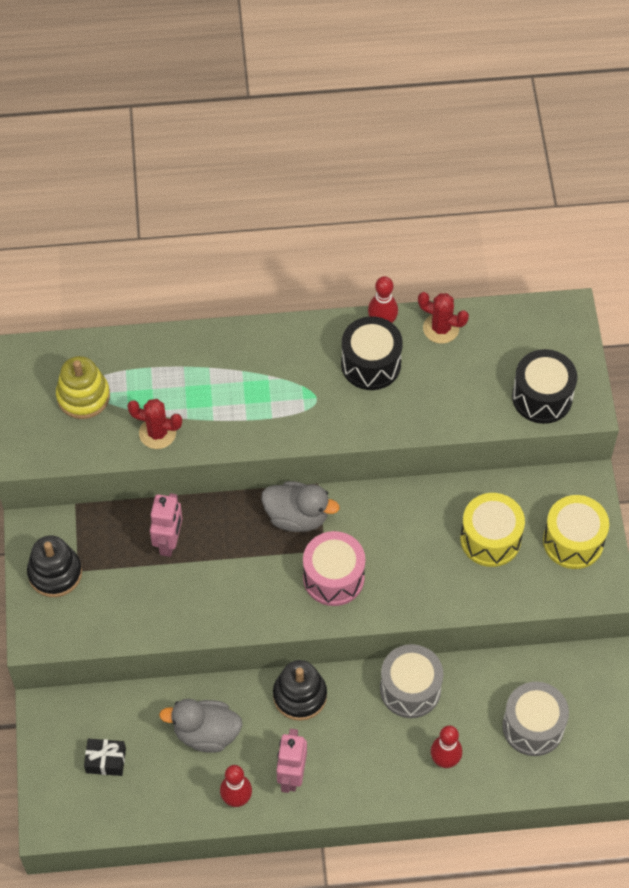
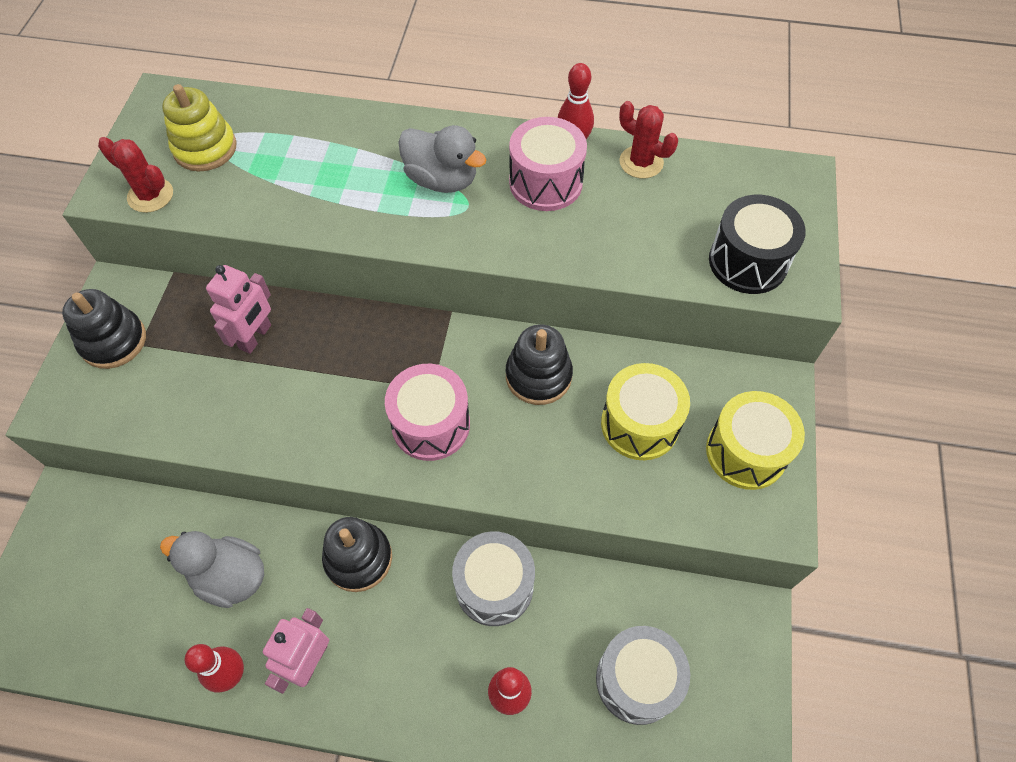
camera: 15 degrees right, 0 degrees up
(106, 760) = (100, 579): black gift -> none
(157, 433) = (268, 203): red cactus -> red cactus (150, 195)
(297, 517) = (413, 343): grey duck -> grey duck (442, 180)
(371, 364) = (545, 182): black drum -> pink drum
(403, 520) = (538, 376): none -> black stacking toy

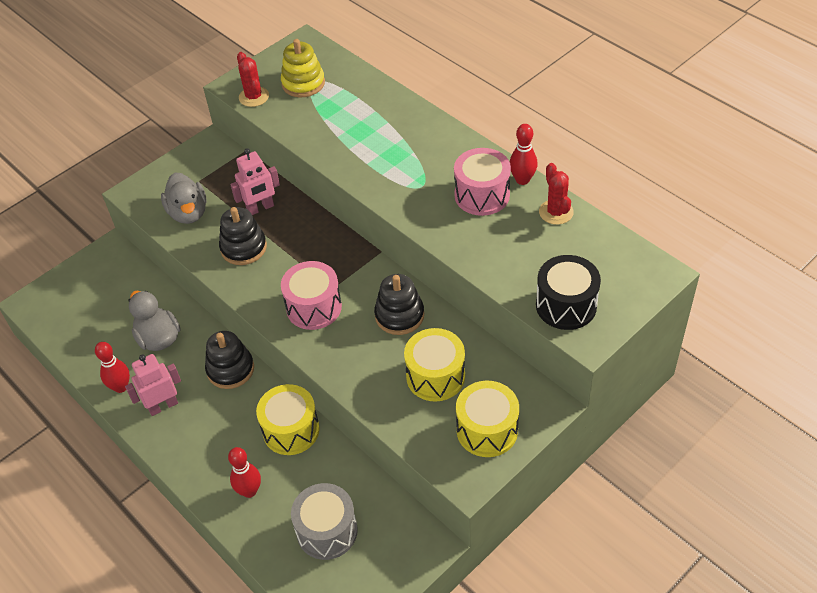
camera: 40 degrees right, 10 degrees down
(113, 341) = (187, 172): black stacking toy -> black stacking toy (243, 248)
(442, 180) = (420, 163): grey duck -> grey duck (188, 213)
(494, 586) = (291, 430): grey drum -> yellow drum

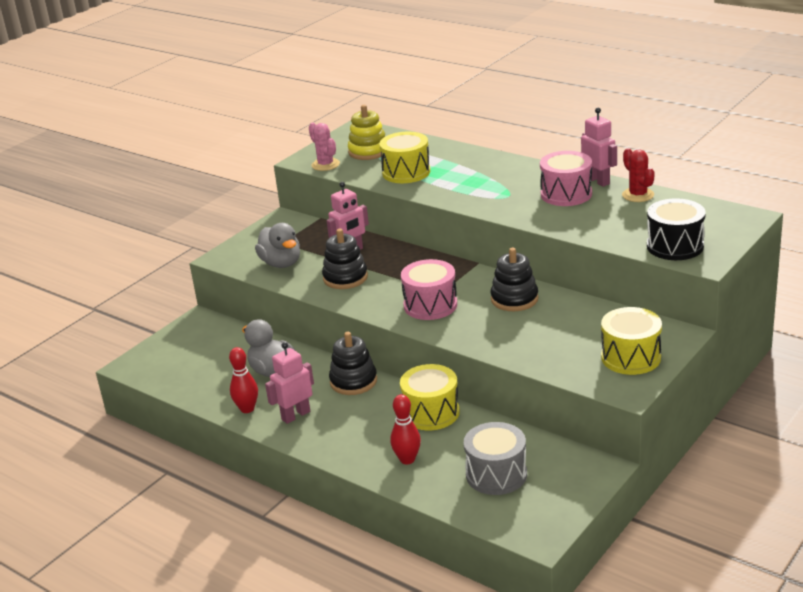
camera: 10 degrees left, 20 degrees down
(254, 97) = (325, 165): red cactus -> pink cactus
(435, 376) = (566, 331): yellow drum -> yellow drum (406, 172)
(522, 180) = (598, 181): red bowling pin -> pink robot

